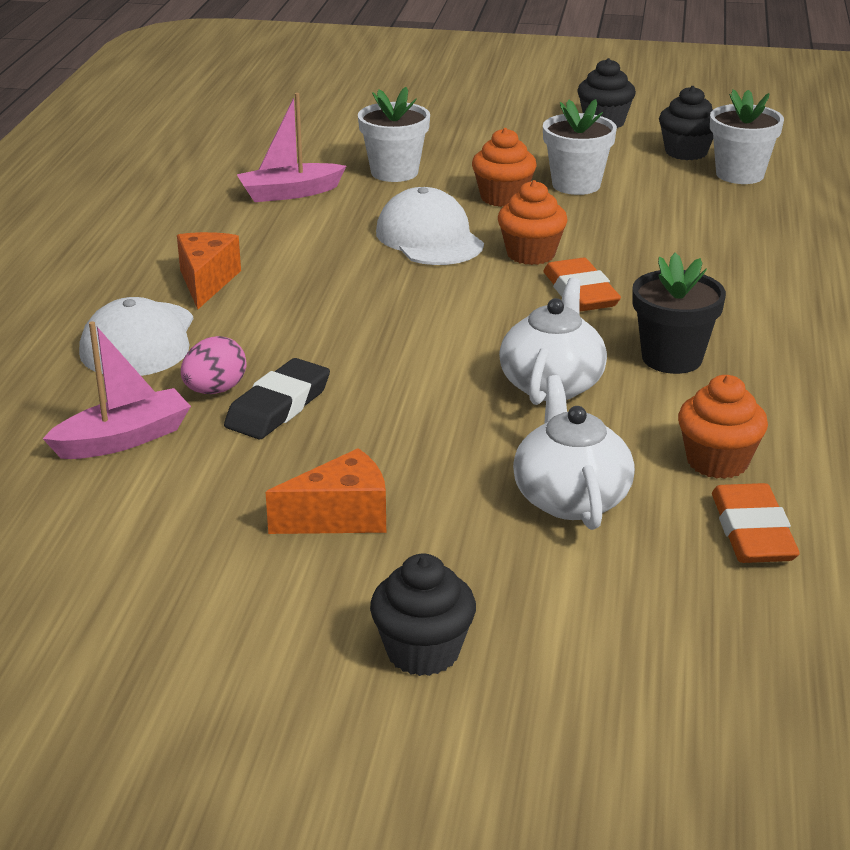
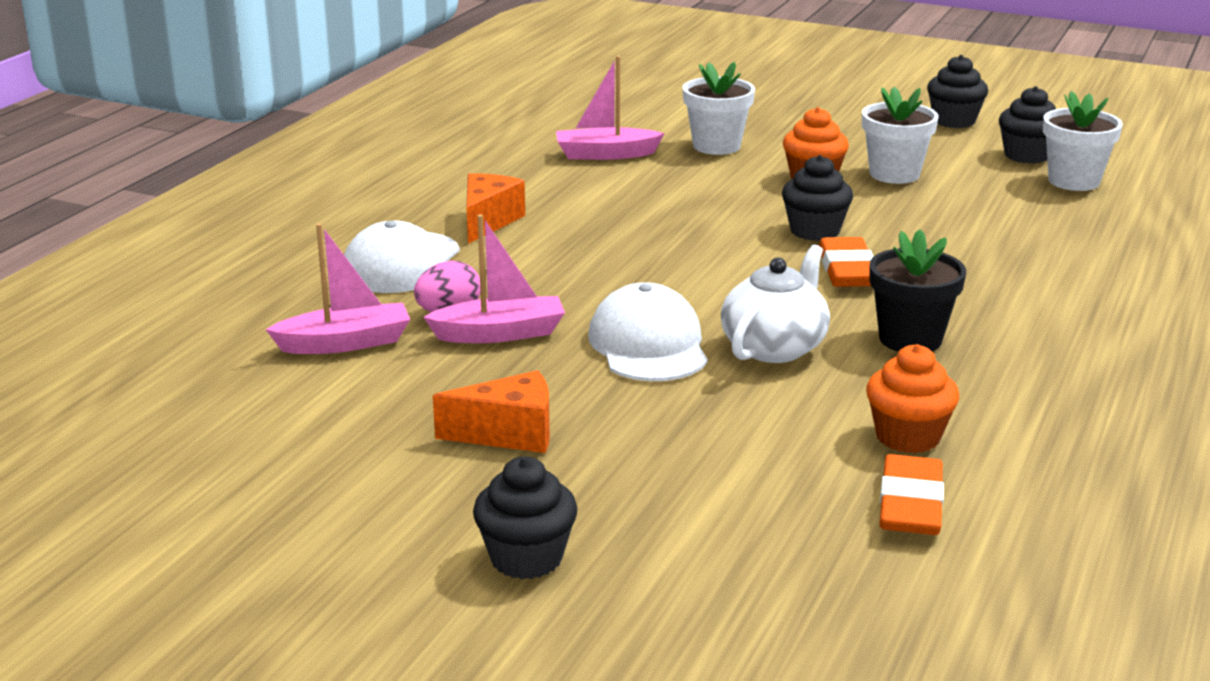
camera: 15 degrees right, 5 degrees down
(278, 406) = (500, 333): black eraser -> pink boat
(429, 238) = (720, 206): white cap -> white cap (648, 345)
(531, 254) = (815, 231): orange cupcake -> black cupcake
(570, 498) = (739, 448): white teapot -> none

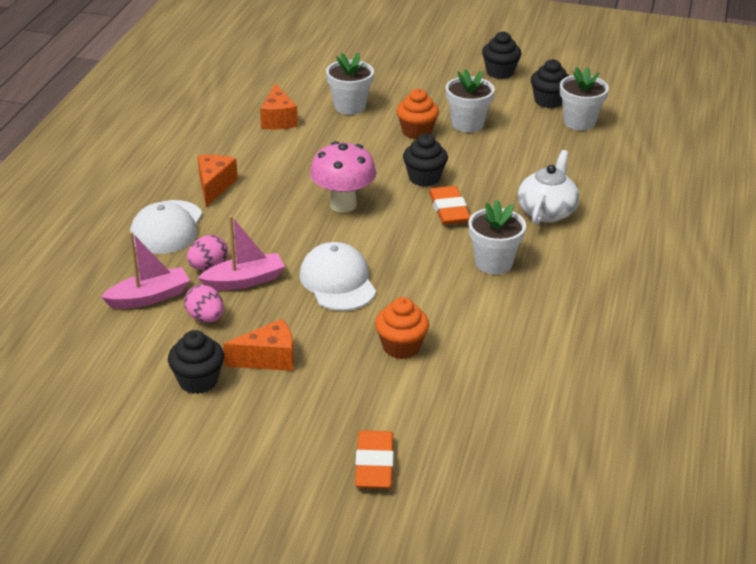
camera: 10 degrees left, 10 degrees up
(424, 375) = (205, 318): none -> pink egg
(526, 558) = (299, 447): black cupcake -> black cupcake (198, 381)
(605, 154) = (278, 119): pink boat -> orange cheese
(680, 254) = (343, 204): none -> pink mushroom
(774, 347) = (414, 276): white teapot -> white teapot (546, 211)
(908, 437) = (501, 338): orange cupcake -> orange cupcake (401, 347)
(910, 339) = (493, 263): black flower pot -> white flower pot
(910, 504) = (508, 386): orange eraser -> orange eraser (374, 464)

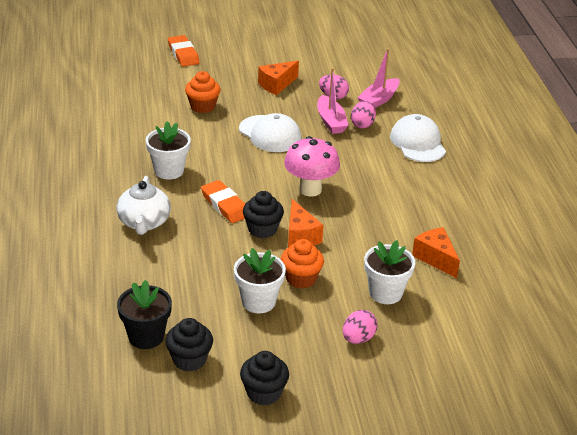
camera: 155 degrees right, 0 degrees up
(198, 381) = (305, 68): black cupcake -> none
(214, 186) = (420, 181): orange cheese -> orange cheese (300, 236)
(244, 281) = (331, 121): pink boat -> pink boat turned 60 degrees counterclockwise
(401, 85) = (358, 339): none -> pink egg
(579, 122) = (146, 336): white flower pot -> black flower pot

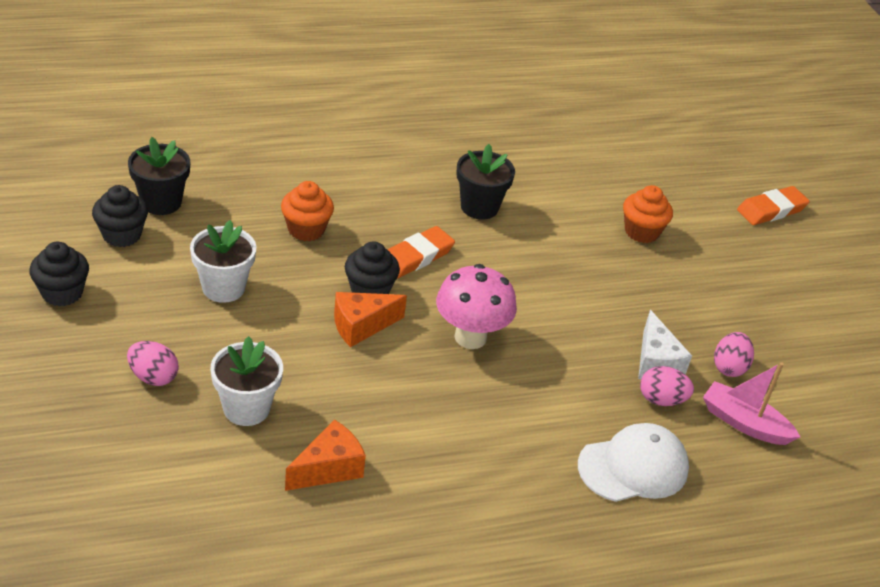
camera: 80 degrees right, 5 degrees up
(144, 223) = (366, 192): white teapot -> none
(169, 171) = (479, 207): white flower pot -> black flower pot
(270, 134) = (596, 297): white cap -> none
(276, 85) = (733, 304): orange cheese -> none
(301, 278) = (271, 325): orange cupcake -> orange cupcake (306, 229)
(331, 121) = (655, 363): pink boat -> white cheese

